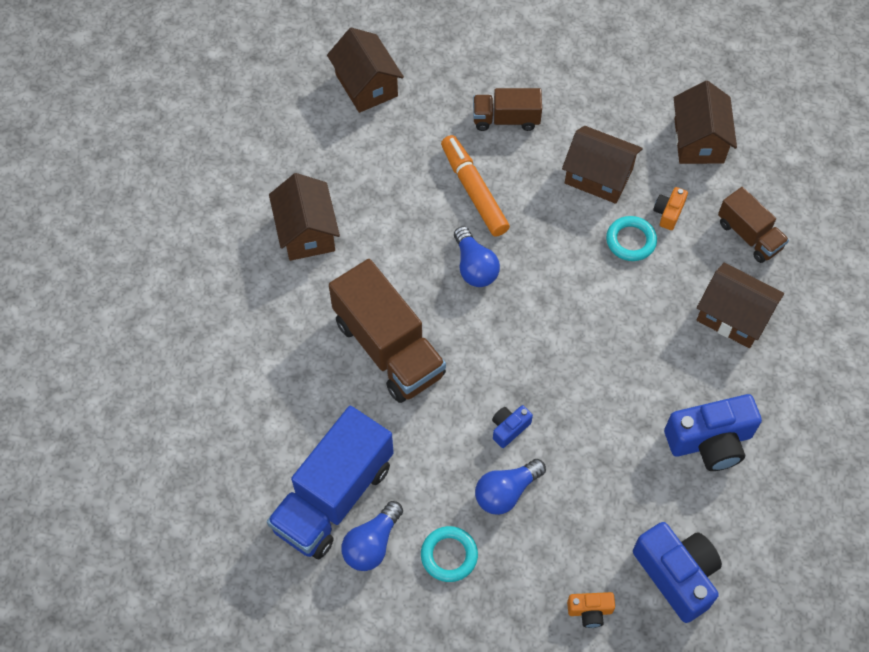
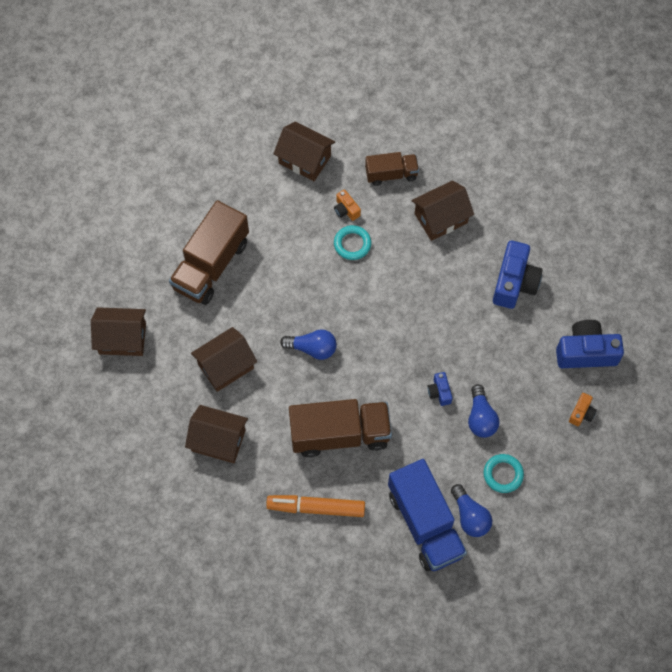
camera: 60 degrees left, 5 degrees up
(473, 191) = (254, 317): orange marker -> orange marker (316, 508)
(506, 119) = (211, 265): brown truck -> brown truck, size x1.77
(598, 176) = (292, 234): brown house -> brown house (226, 366)

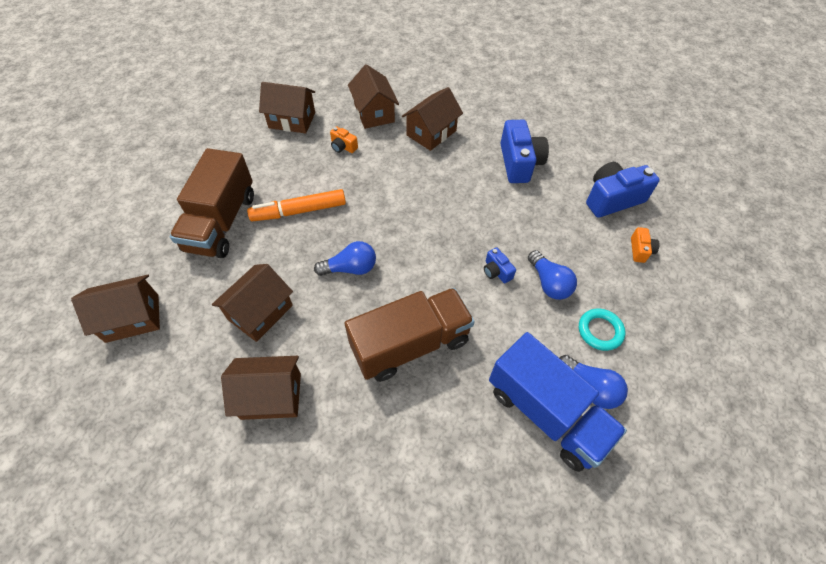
camera: 20 degrees left, 10 degrees down
(316, 508) = (413, 438): orange marker -> orange marker (299, 211)
(352, 244) = (358, 171): turquoise ring -> none
(391, 174) = (374, 113): brown truck -> brown house

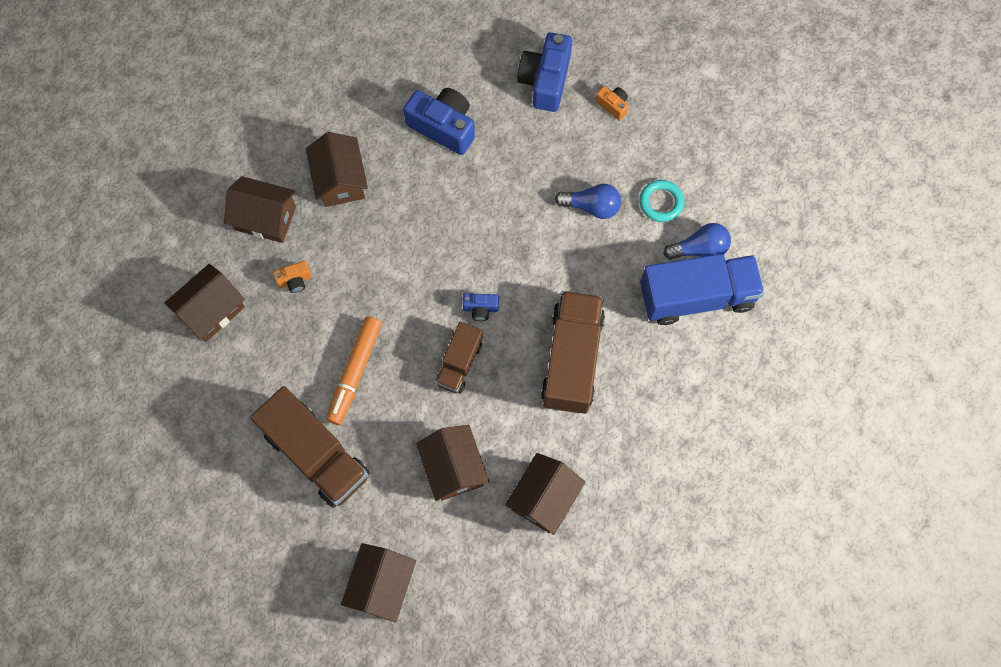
camera: 55 degrees left, 15 degrees up
(350, 268) = (459, 363): blue light bulb -> brown truck
(496, 271) = (550, 240): blue camera -> blue camera (480, 309)

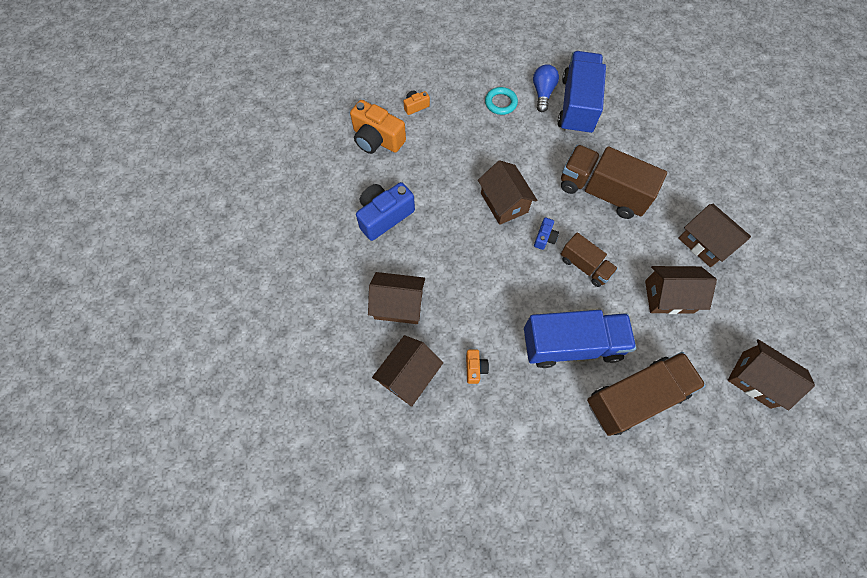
camera: 70 degrees left, 5 degrees down
(211, 310) = (479, 449): brown house -> brown house (504, 202)
(355, 372) = (571, 345): orange marker -> blue truck
(545, 80) = (377, 139): blue camera -> orange camera
(591, 206) = (488, 143): blue light bulb -> none

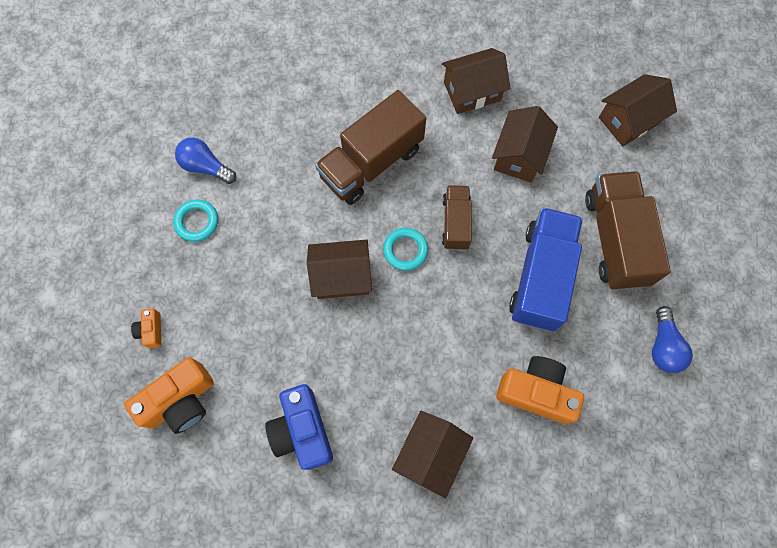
camera: 70 degrees left, 5 degrees up
(409, 375) = (522, 472): brown house -> none
(475, 368) = (536, 392): orange camera -> orange camera, size x2.05
(544, 238) = (405, 250): blue camera -> turquoise ring
(558, 465) = (663, 346): none -> blue light bulb
(577, 106) = (243, 136): blue truck -> none
(585, 266) = (455, 223): brown truck -> brown truck turned 60 degrees counterclockwise

